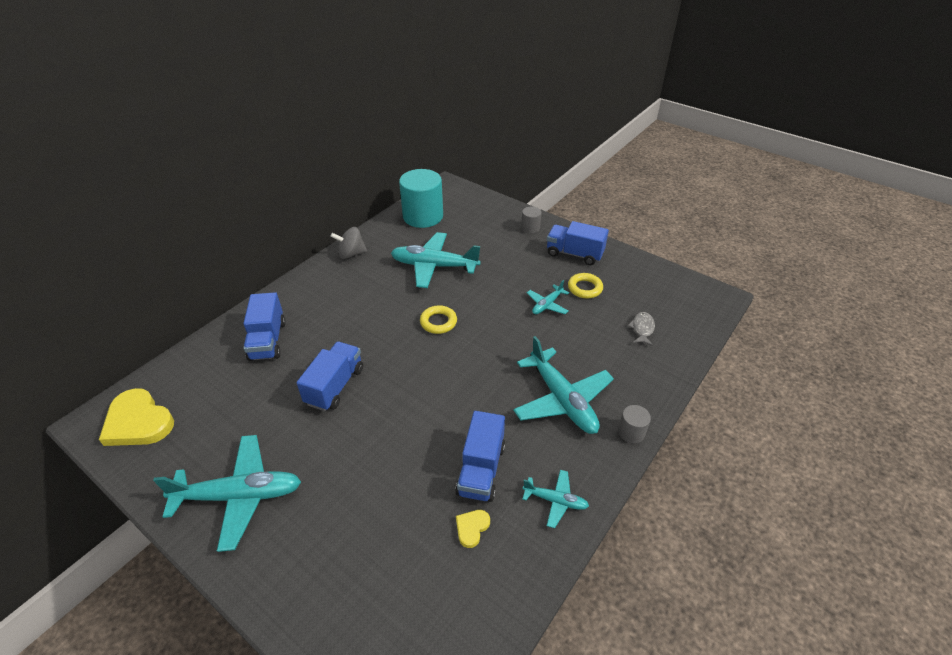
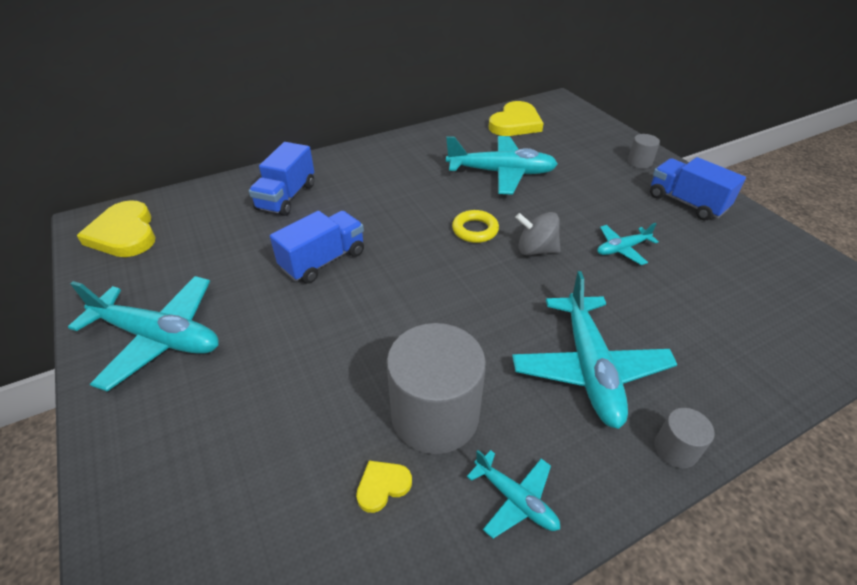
camera: 25 degrees right, 0 degrees up
(351, 254) = (418, 140): grey spinning top -> grey spinning top (535, 250)
(423, 216) = (515, 123): turquoise cylinder -> yellow heart
(434, 266) = (501, 173): turquoise plane -> turquoise plane turned 150 degrees clockwise
(481, 469) = (435, 415): blue truck -> grey cylinder
(585, 288) = (683, 244): yellow ring -> none
(642, 329) = (750, 316): grey fish -> none

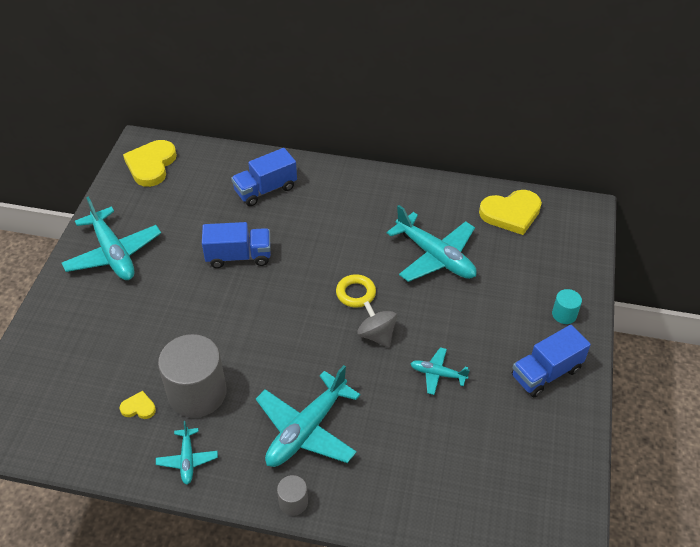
camera: 40 degrees right, 5 degrees up
(639, 162) = (564, 314): grey cylinder -> turquoise cylinder
(686, 202) = (546, 373): blue truck -> blue truck turned 120 degrees counterclockwise

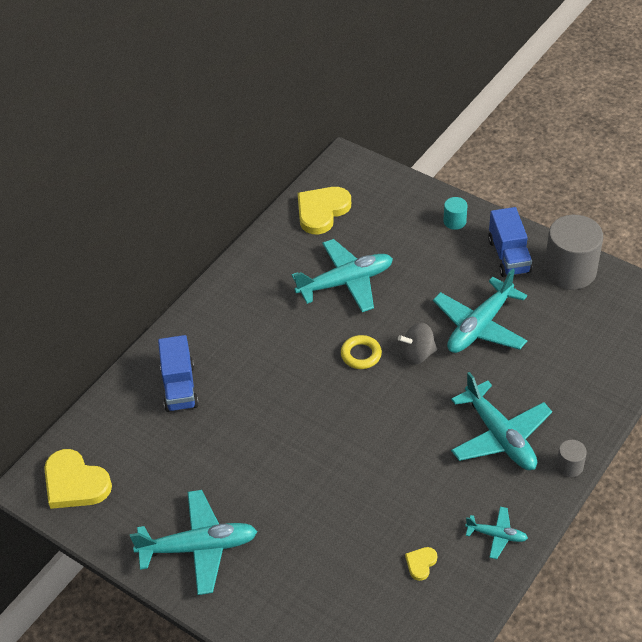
camera: 65 degrees left, 0 degrees up
(197, 393) = (424, 511): grey cylinder -> grey cylinder (570, 270)
(239, 256) = (264, 434): blue truck -> none
(437, 374) = (479, 326): turquoise plane -> turquoise plane, size x1.97
(511, 213) = (322, 211): yellow heart -> yellow heart turned 150 degrees counterclockwise

